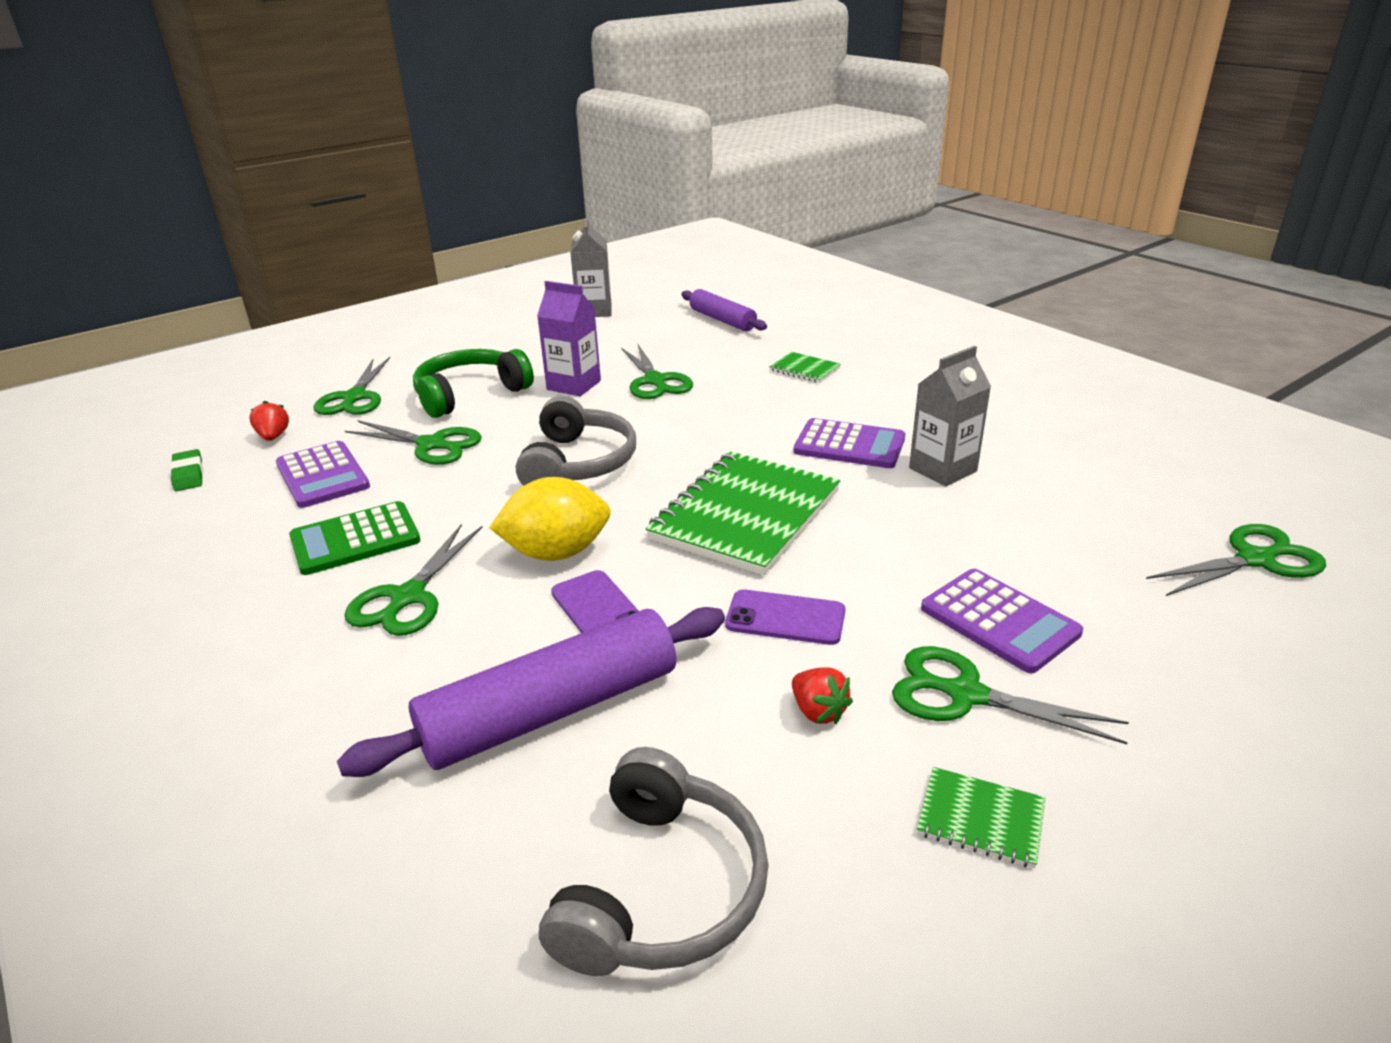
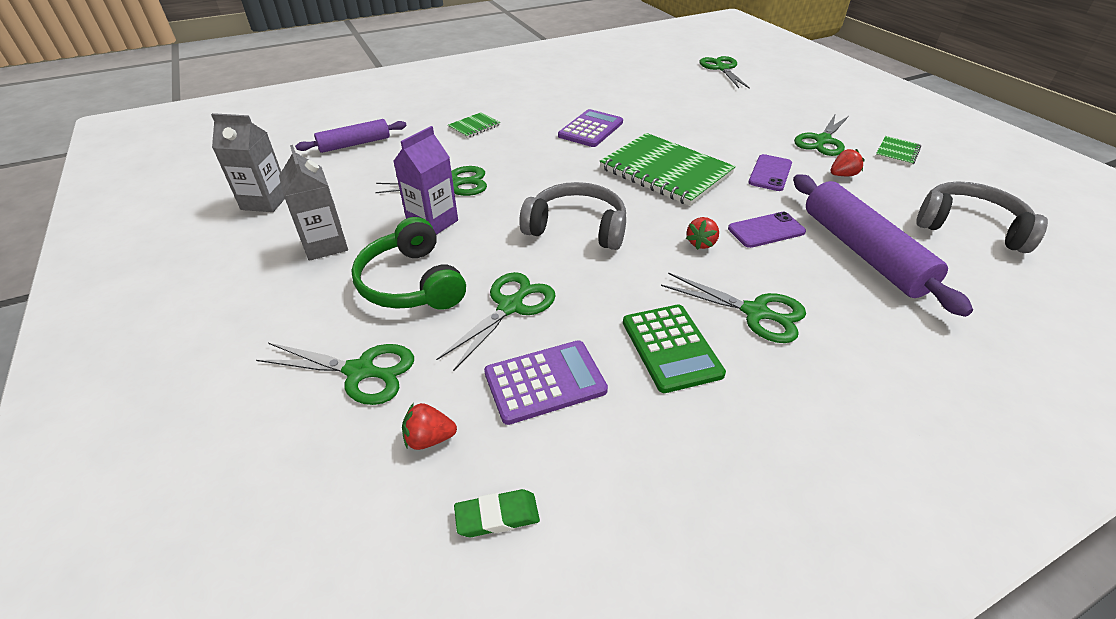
camera: 80 degrees left, 10 degrees up
(556, 553) = (701, 243): yellow lemon -> red strawberry
(942, 469) = (629, 110): grey carton -> grey carton (325, 245)
(999, 621) = (768, 124): purple calculator -> none

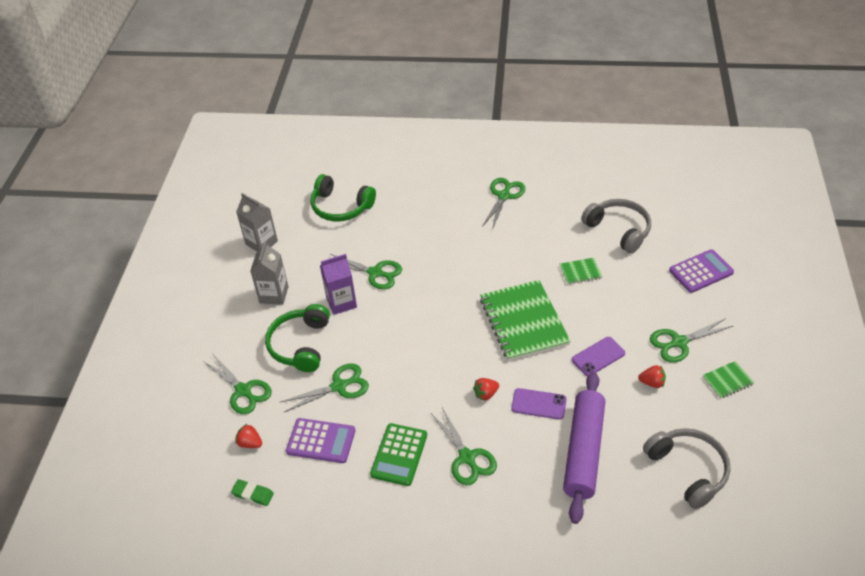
camera: 35 degrees right, 5 degrees up
(355, 144) = (341, 207): purple rolling pin -> green headphones
(474, 126) = (429, 219): green notebook -> green notebook (580, 272)
(577, 228) = (421, 346): grey headphones -> grey headphones (619, 230)
(591, 129) = (509, 255): purple calculator -> purple calculator (701, 271)
(722, 68) = (691, 221): green scissors -> green scissors (504, 196)

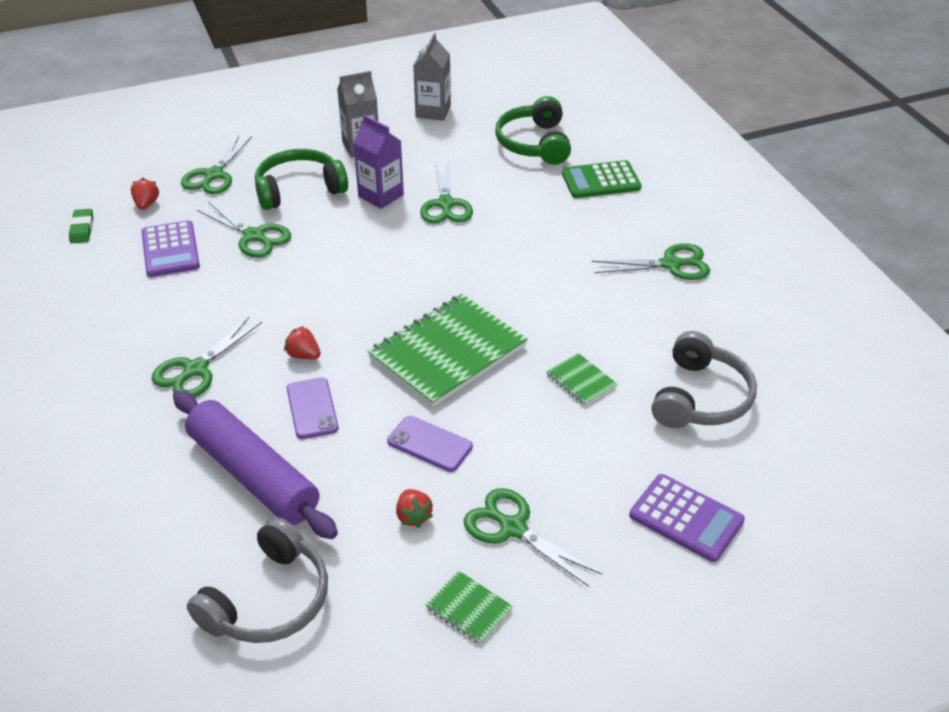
camera: 60 degrees right, 5 degrees down
(399, 454) = (176, 313): green calculator -> green calculator (600, 180)
(583, 451) = (253, 475): purple rolling pin -> purple rolling pin turned 60 degrees clockwise

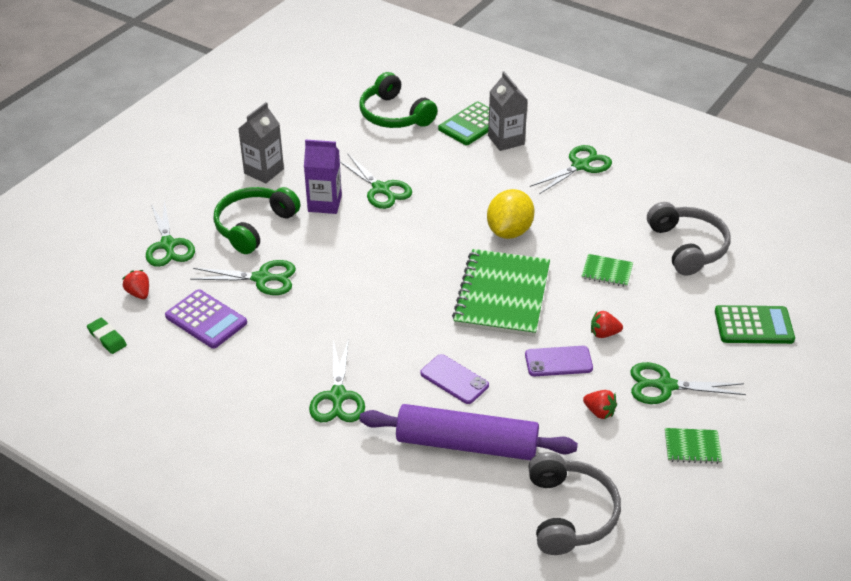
camera: 35 degrees left, 0 degrees up
(303, 355) = (405, 347): red strawberry -> red strawberry (604, 334)
(433, 111) = (289, 120): grey carton -> grey carton (506, 140)
(524, 295) = (509, 231): none -> yellow lemon
(686, 518) = (753, 325): purple calculator -> green calculator

